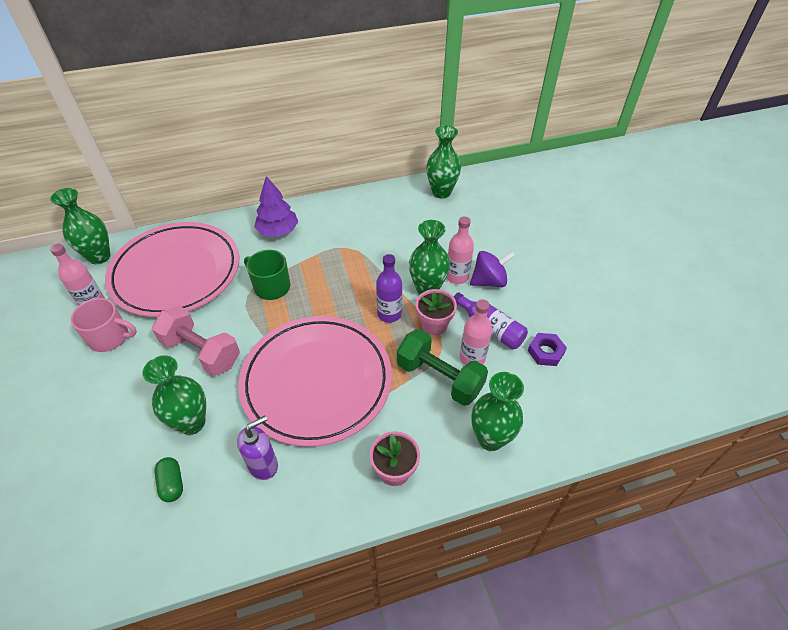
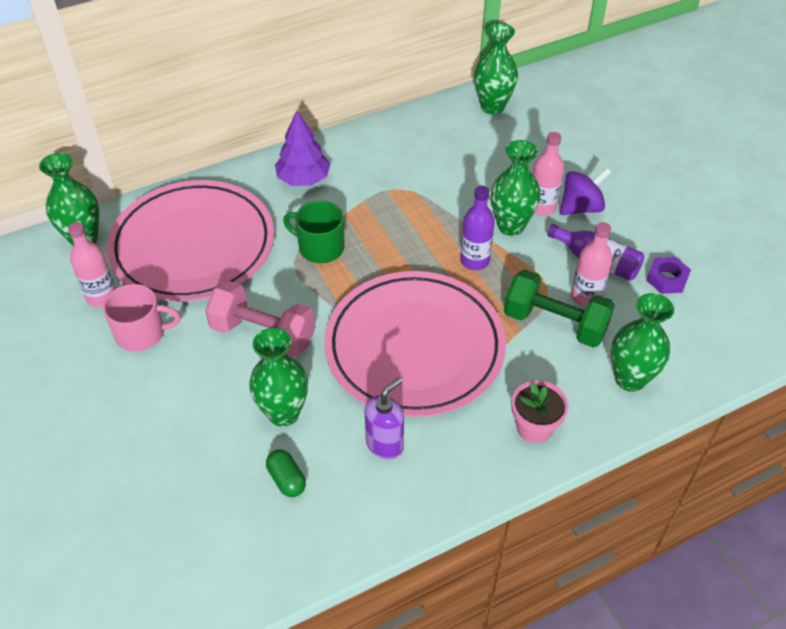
camera: 10 degrees left, 0 degrees up
(434, 324) = (531, 265): pink flower pot -> none

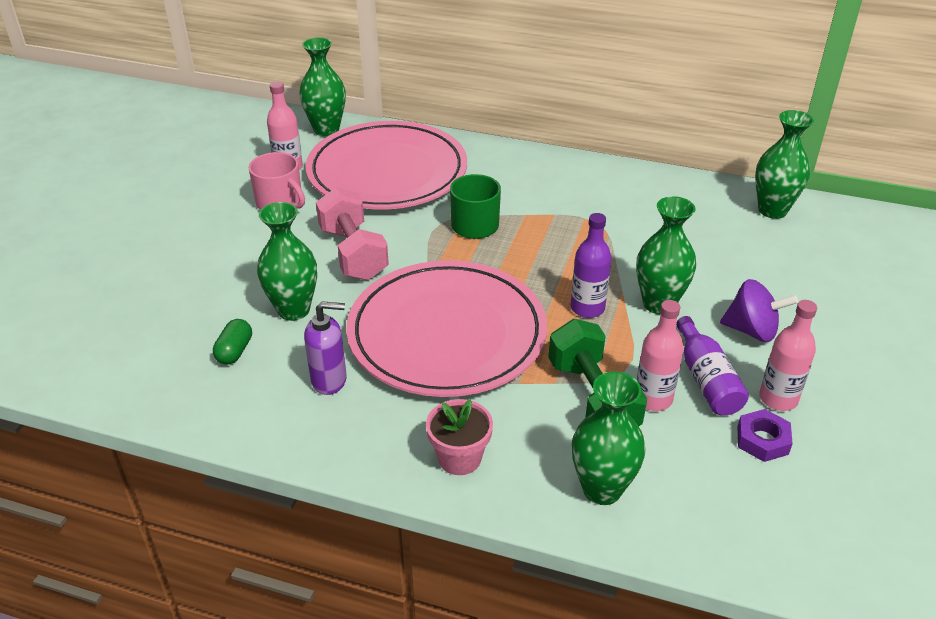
camera: 45 degrees right, 10 degrees down
(303, 179) = (527, 175): purple tree -> none
(542, 207) = (711, 307): pink bottle -> pink bottle (778, 399)

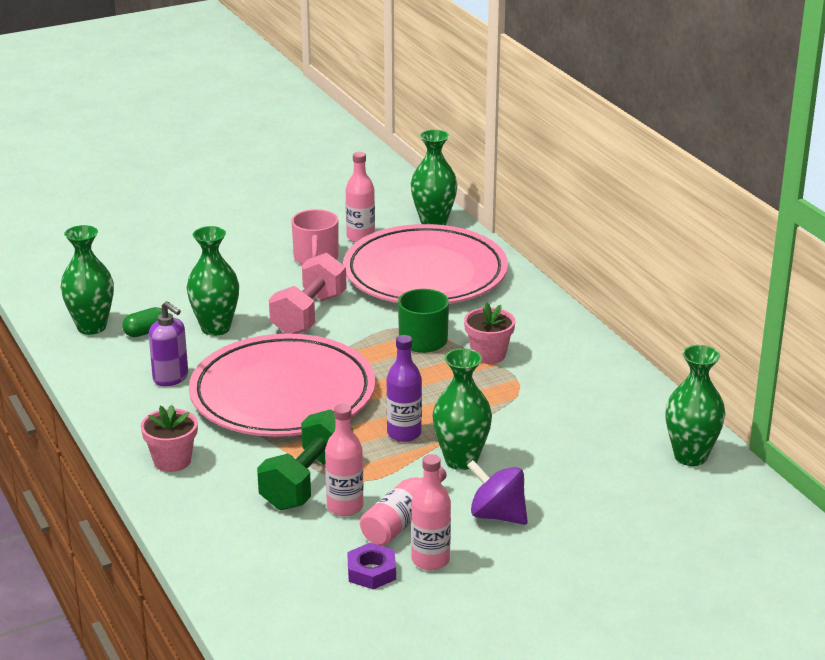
camera: 45 degrees right, 10 degrees down
(536, 211) = (488, 355): none -> pink flower pot
(602, 489) = (222, 527): green vase -> green vase (91, 327)
(706, 380) = (403, 520): purple bottle -> pink bottle
(752, 330) = (497, 515): purple spinning top -> purple spinning top turned 150 degrees clockwise

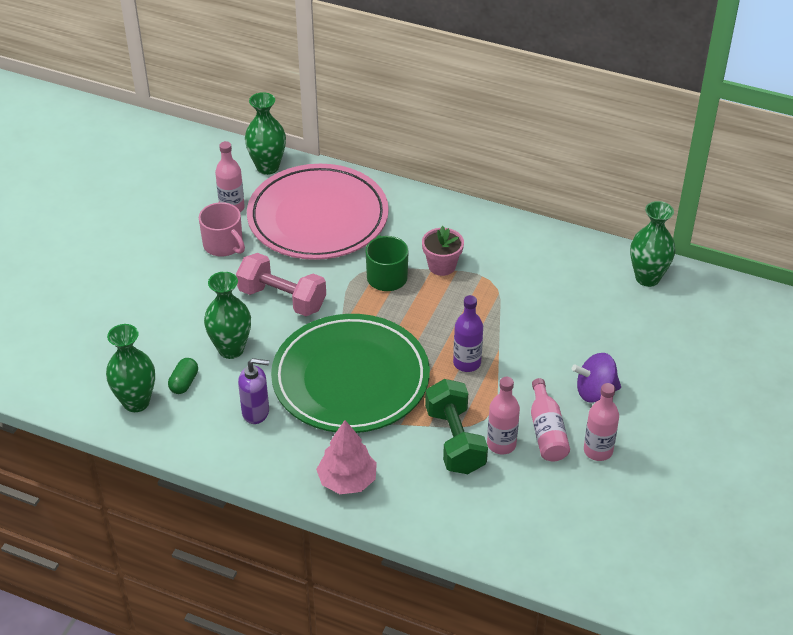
camera: 40 degrees left, 15 degrees up
(172, 461) = (347, 480): pink flower pot -> pink tree
(282, 394) = (350, 379): pink plate -> green plate
(309, 314) = (282, 299): pink dumbbell -> pink dumbbell turned 45 degrees counterclockwise
(371, 572) = (576, 482): purple nut -> none
(461, 460) = (526, 363): green vase -> none

